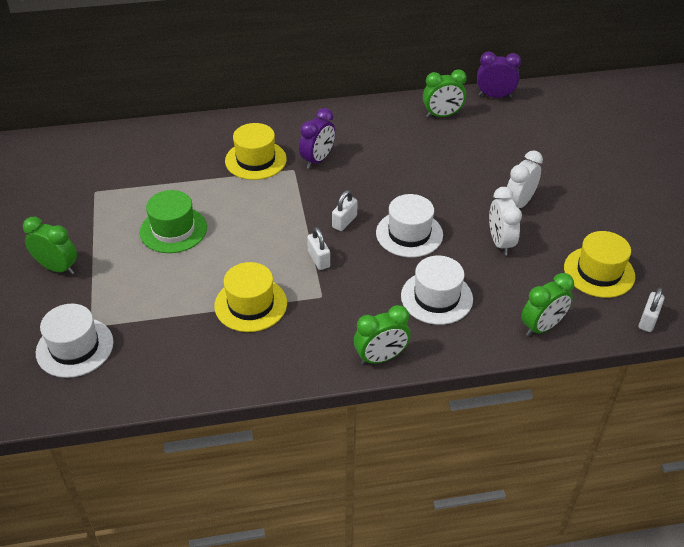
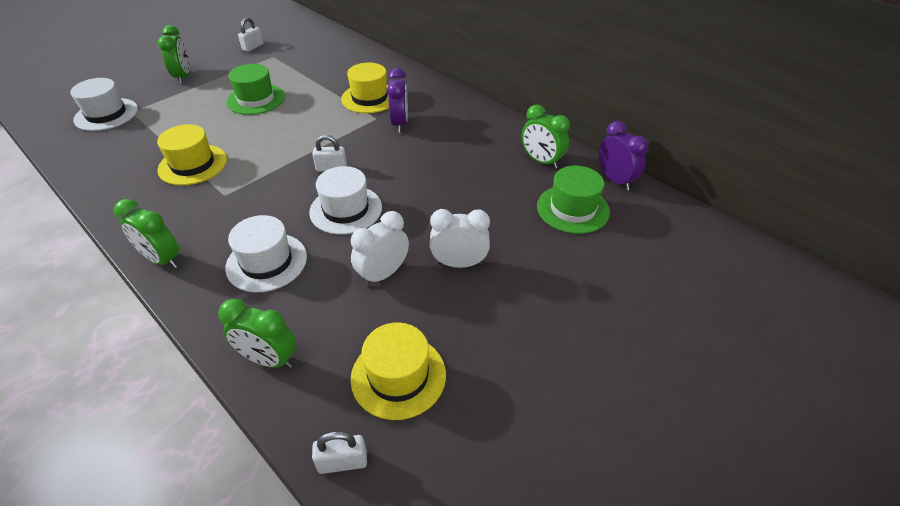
camera: 55 degrees right, 0 degrees up
(317, 160) = (400, 124): purple clock -> purple clock turned 90 degrees counterclockwise
(318, 259) = (271, 175): white padlock -> white padlock (253, 47)
(507, 129) = (572, 209): none -> green hat

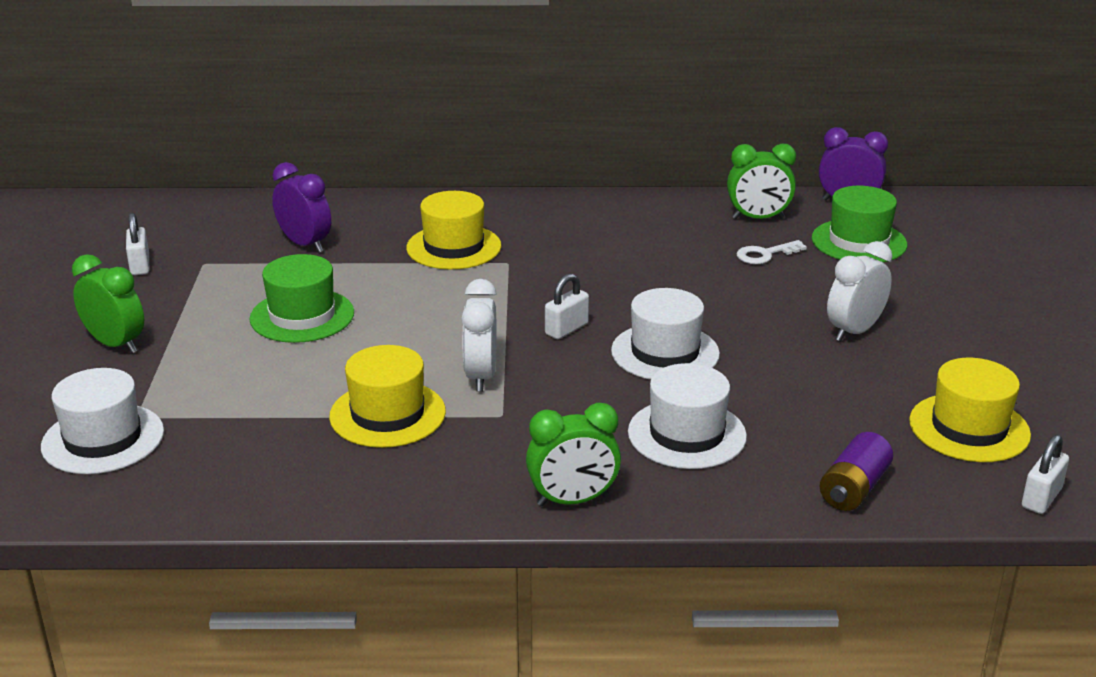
camera: 45 degrees left, 15 degrees down
(269, 359) = (854, 489): green clock -> purple battery
(383, 274) = (810, 376): white clock -> white clock (481, 376)
(400, 124) = (548, 254): purple clock -> purple clock (305, 244)
(503, 185) = (765, 254): none -> white key

